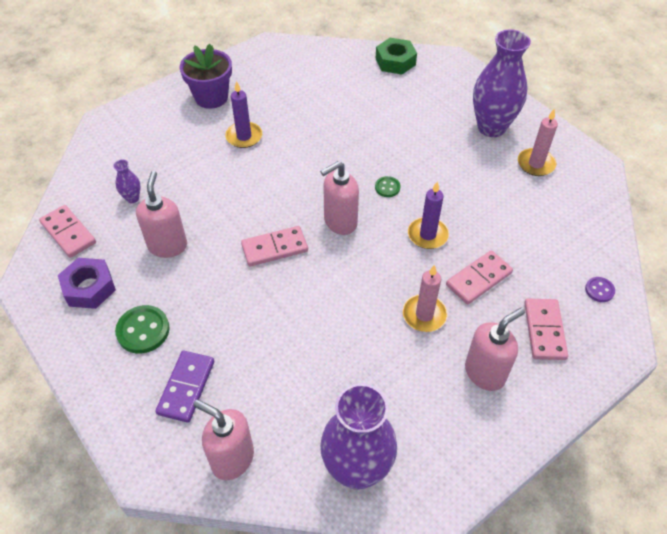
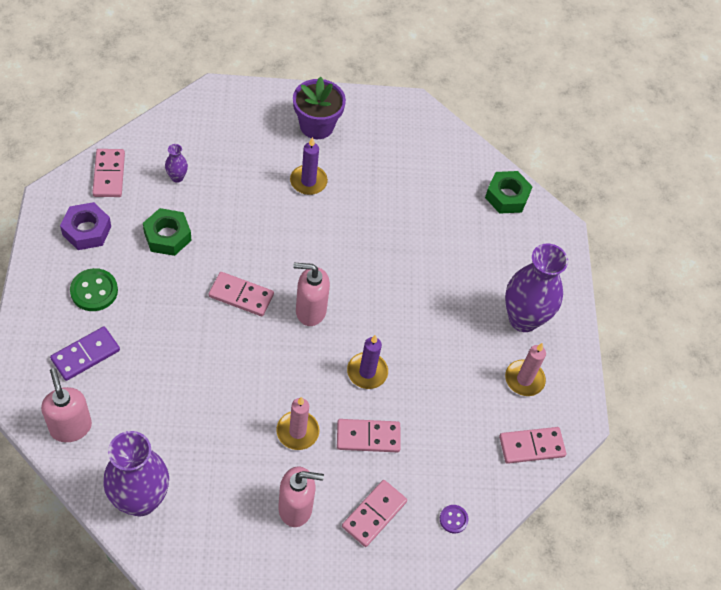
camera: 30 degrees right, 5 degrees up
(167, 246) = (167, 236): pink soap dispenser -> green nut
(387, 187) = (377, 309): green button -> none
(590, 203) = (531, 446): none -> pink domino

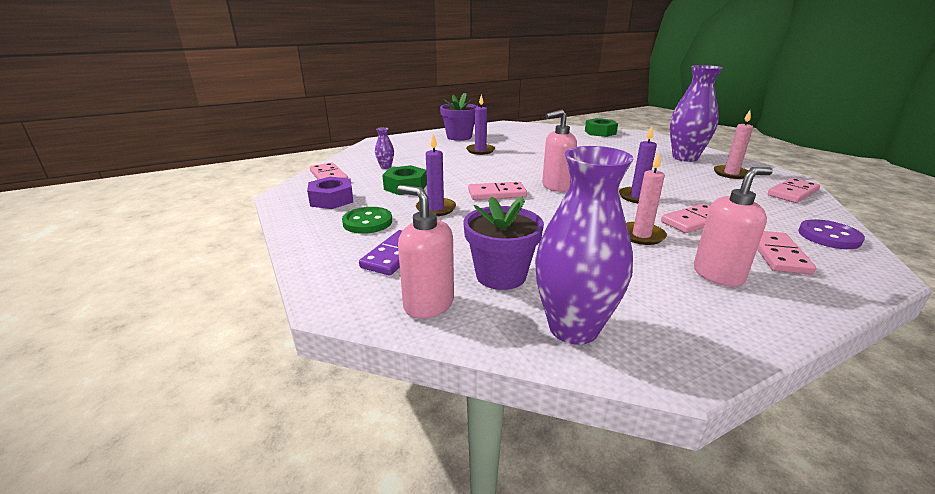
camera: 20 degrees left, 30 degrees down
(141, 422) = (501, 275): none -> purple flower pot
(165, 296) = (436, 209): none -> purple candle
(453, 519) = (829, 236): purple button -> purple button, size x1.76

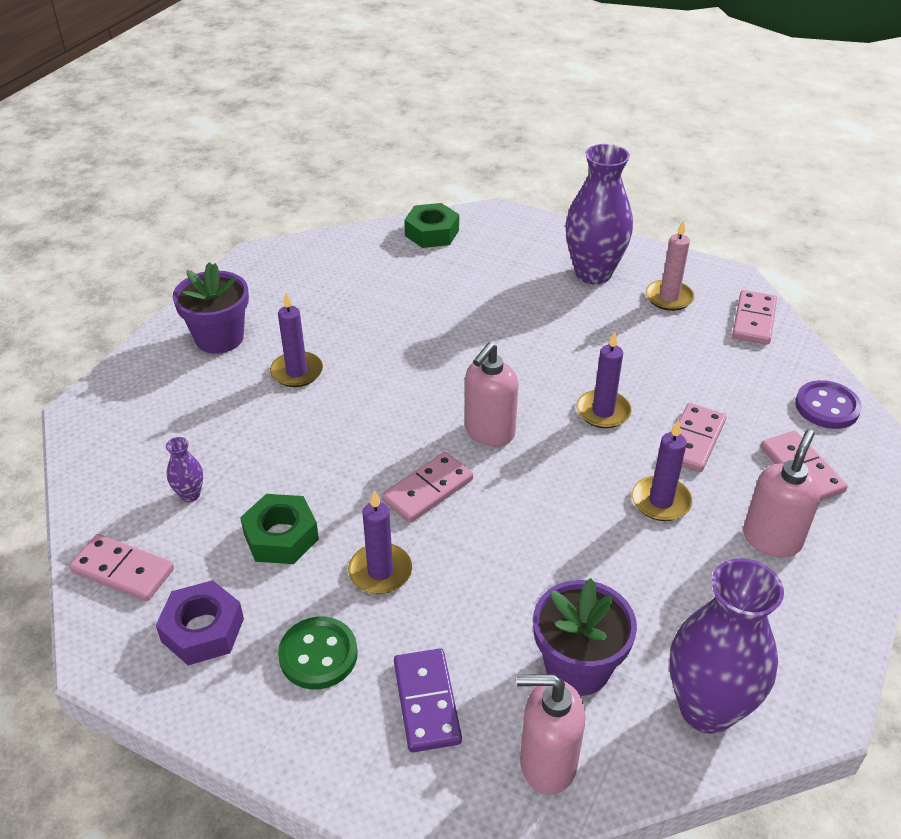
camera: 35 degrees left, 15 degrees up
(641, 235) = (661, 501): pink candle -> purple candle

